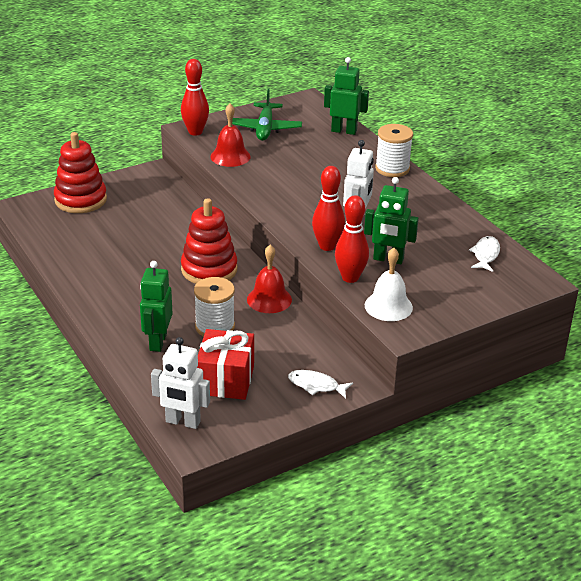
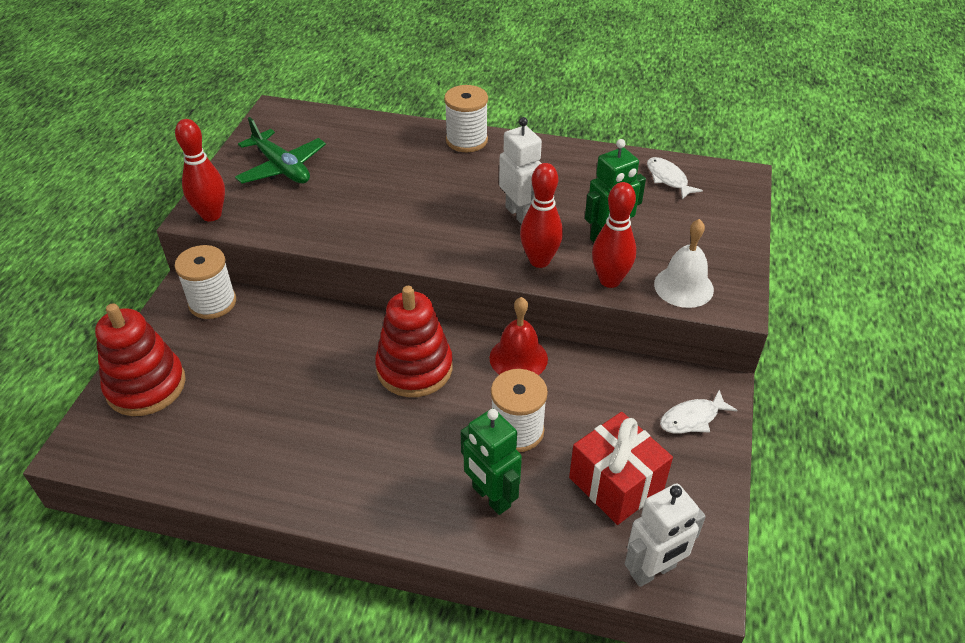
camera: 45 degrees left, 10 degrees up
(159, 183) = (212, 302): none -> white spool
(230, 156) = (294, 221): red bell -> none
(344, 131) = (363, 126): green robot -> none

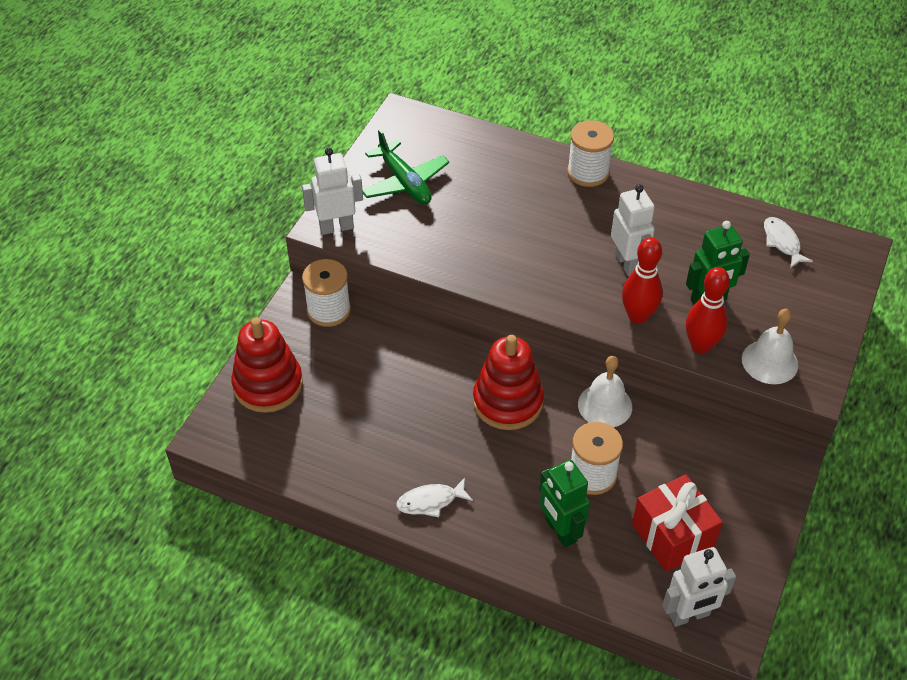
camera: 10 degrees right, 5 degrees up
(211, 215) = (336, 227): red bowling pin -> white robot
(518, 358) = (605, 405): red bell -> white bell
(692, 418) = (755, 487): white fish -> white fish (430, 501)

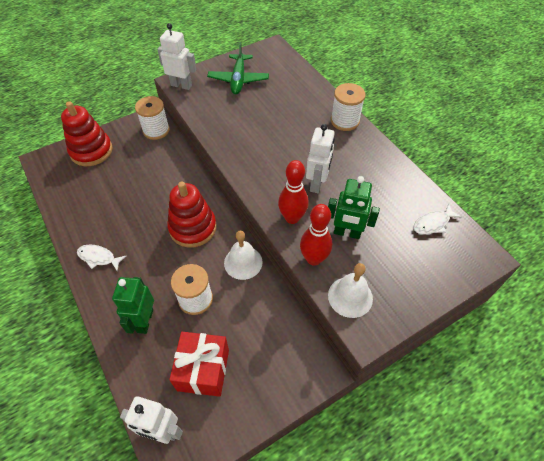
camera: 35 degrees right, 5 degrees up
(782, 242) = (433, 223): white fish -> white fish turned 135 degrees counterclockwise

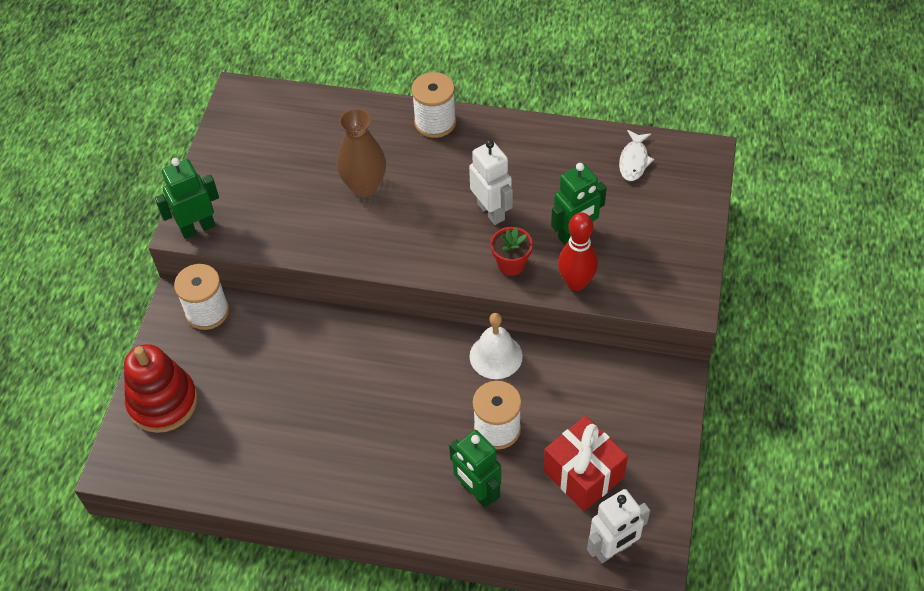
camera: 45 degrees left, 0 degrees up
(99, 258) = (348, 489): white fish -> none
(181, 85) = (197, 228): white robot -> green robot
(193, 228) = (402, 371): red stacking toy -> none
(238, 79) = (256, 167): green plane -> none
(272, 123) = (364, 186): none -> brown vase
(292, 218) = (511, 264): red bowling pin -> red flower pot
(350, 297) = (643, 286): white bell -> none

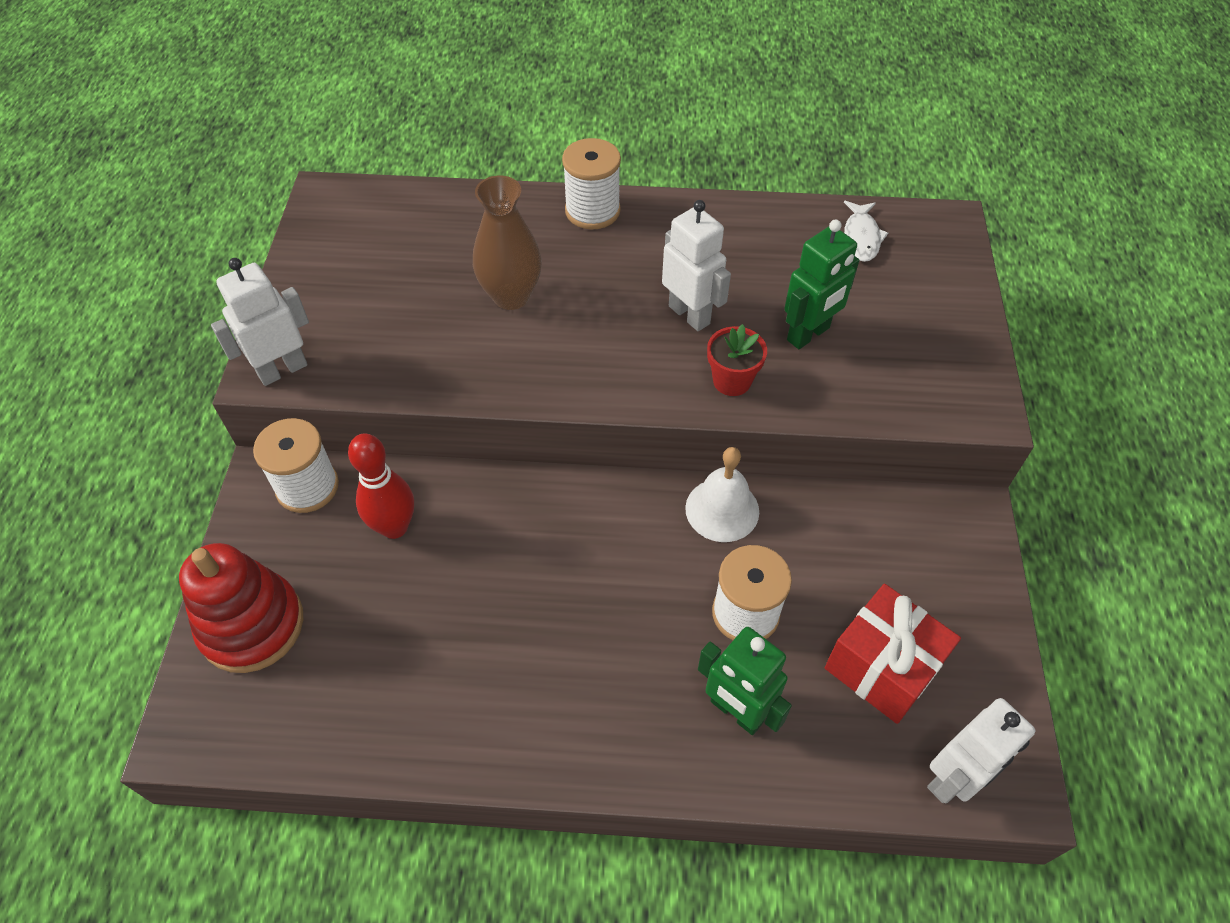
camera: 10 degrees left, 0 degrees up
(197, 228) = (282, 370): green robot -> white robot
(576, 283) = (826, 397): red bowling pin -> red bowling pin (394, 527)

